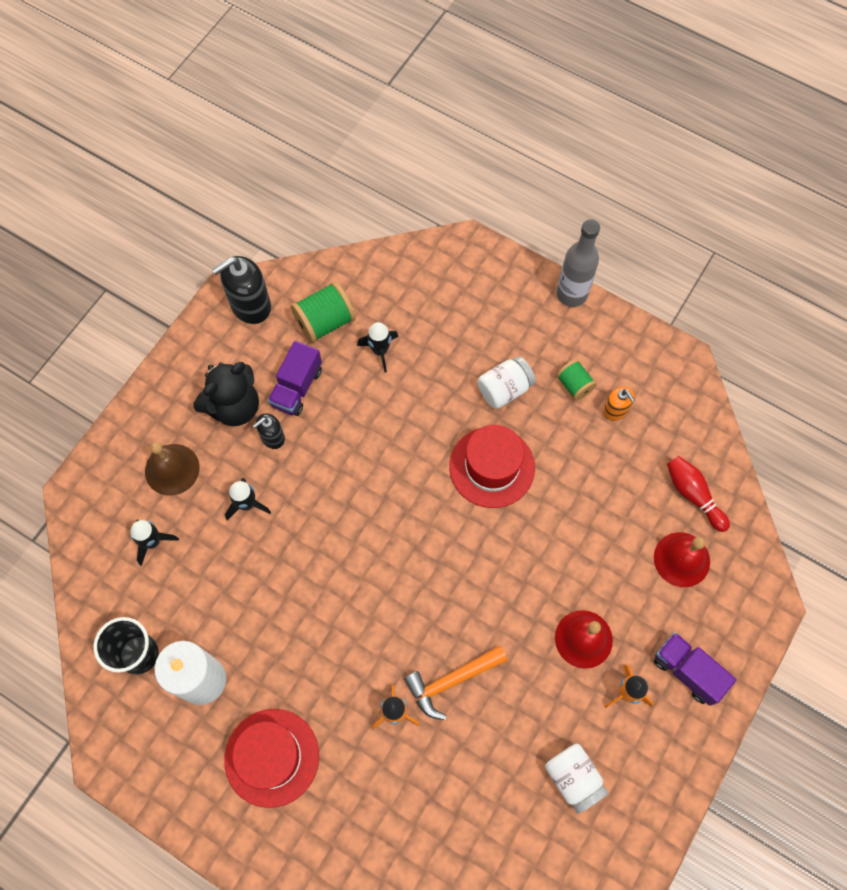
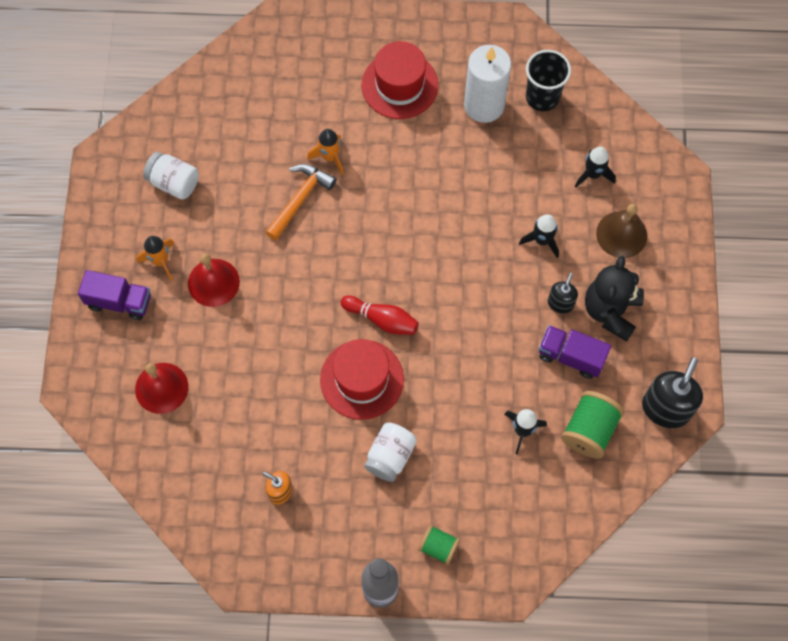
camera: 150 degrees right, 0 degrees up
(297, 387) = (571, 356): purple truck -> purple truck turned 60 degrees counterclockwise
(574, 385) = (329, 495): green spool -> green spool (438, 547)
(693, 495) = (175, 450): red bowling pin -> red bowling pin (382, 320)

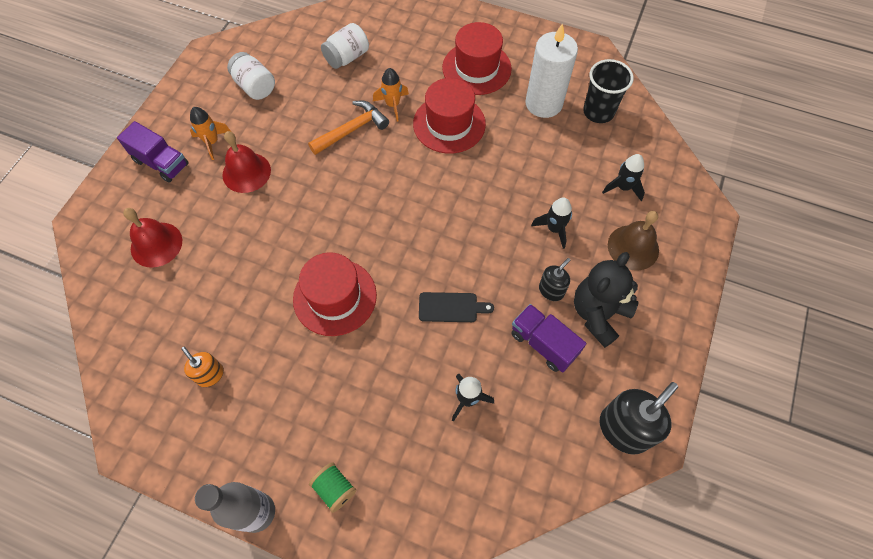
camera: 20 degrees right, 5 degrees down
(382, 320) = (377, 250): red bowling pin -> none
(390, 456) = (328, 378): white jar -> white jar (347, 57)
(397, 160) = (449, 124): none -> red hat
(474, 351) = (451, 307): none -> black cutting board
(589, 430) = (535, 423): green spool -> none

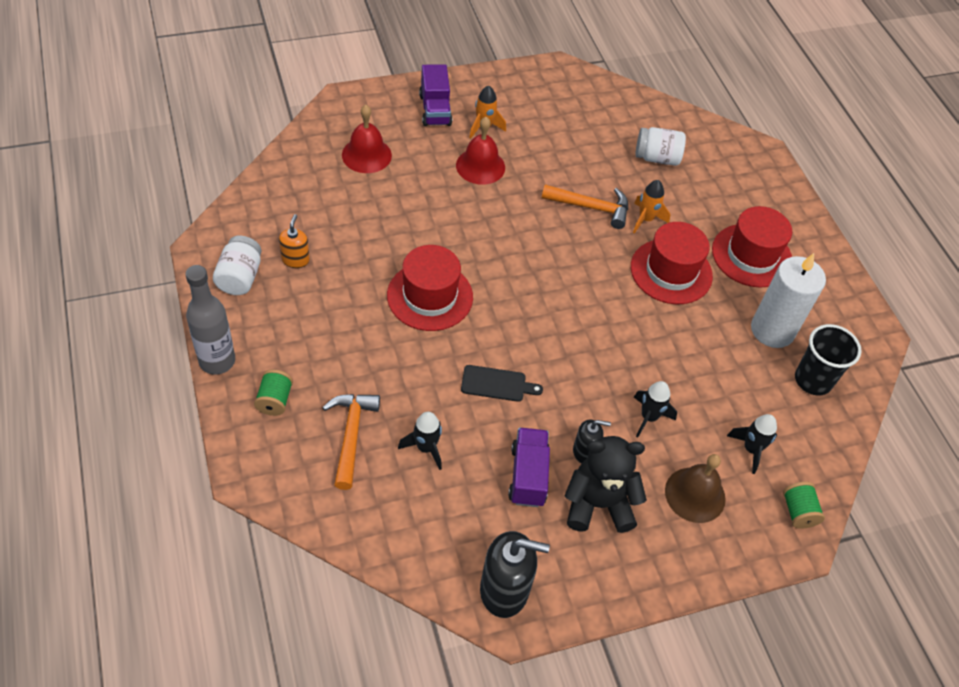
camera: 45 degrees right, 10 degrees down
(255, 87) = (562, 118): white jar -> white jar (240, 277)
(414, 449) = (351, 435): none -> orange hammer
(451, 307) = (497, 384): black cutting board -> black cutting board turned 45 degrees counterclockwise
(686, 197) = (798, 512): none -> green spool

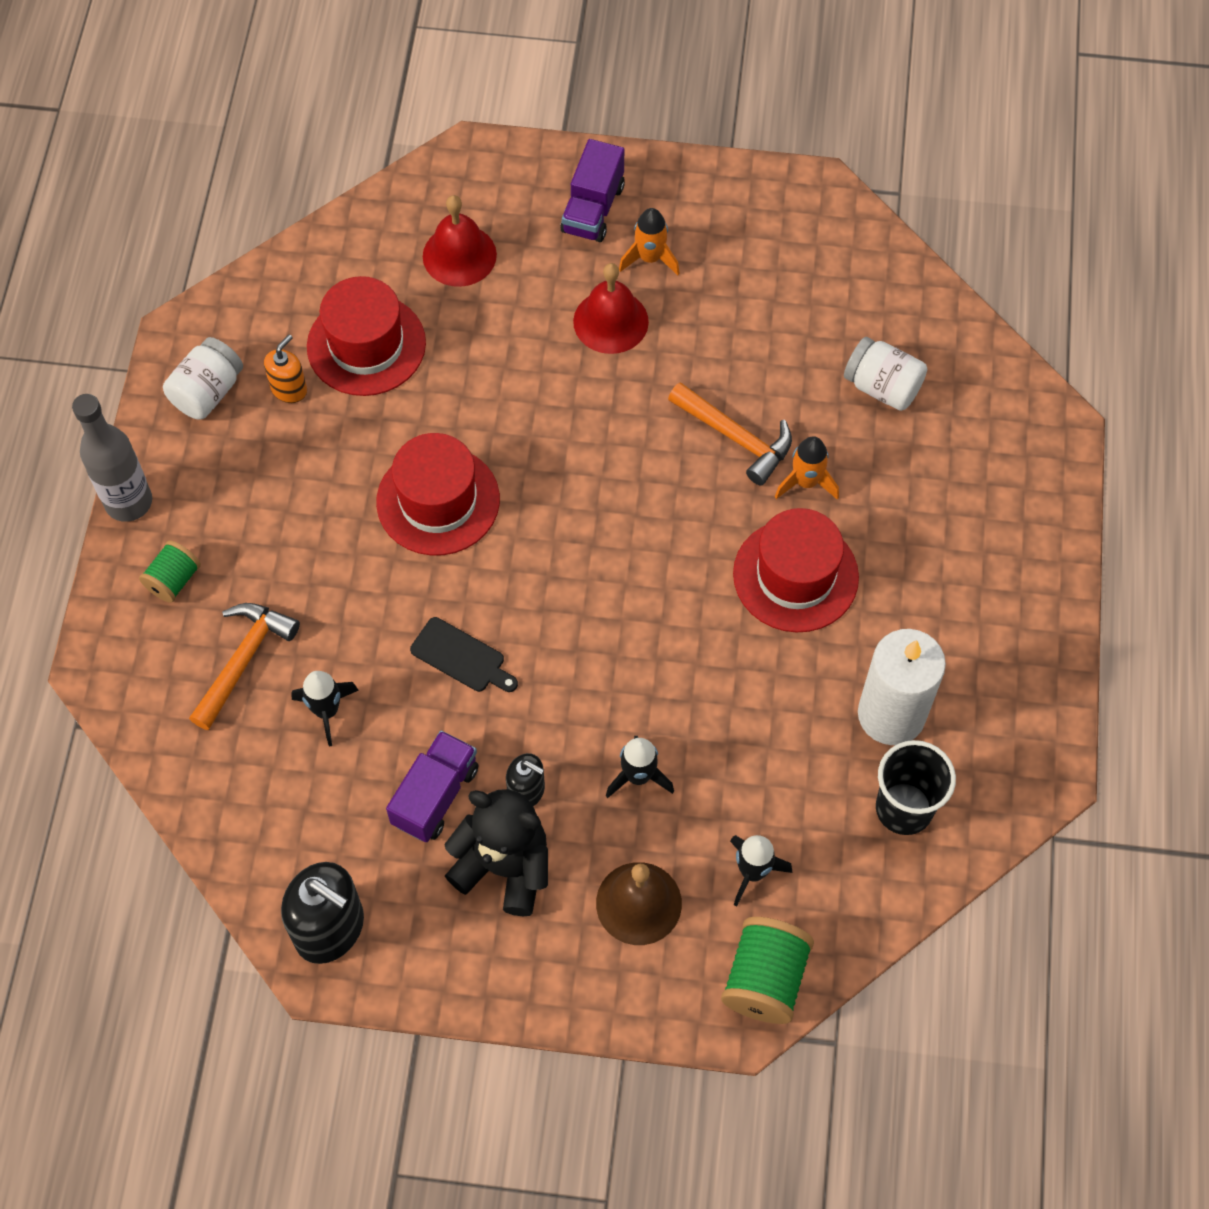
camera: 30 degrees right, 10 degrees up
(751, 255) = (932, 590): red hat -> red hat (366, 345)
(798, 512) = (764, 979): green spool -> green spool, size x1.62

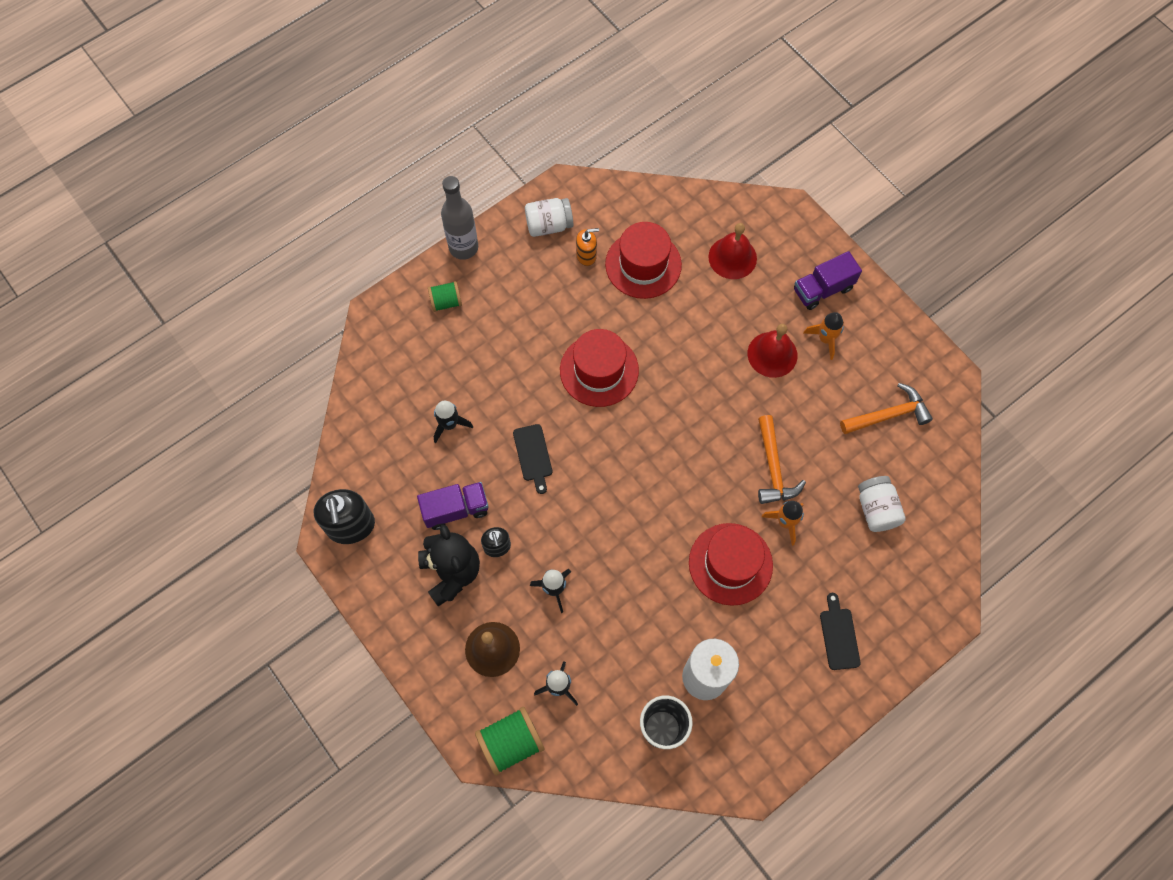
camera: 45 degrees right, 5 degrees up
(244, 660) = (438, 367): orange hammer -> orange hammer (889, 415)
(977, 546) = (839, 635): none -> black cutting board

